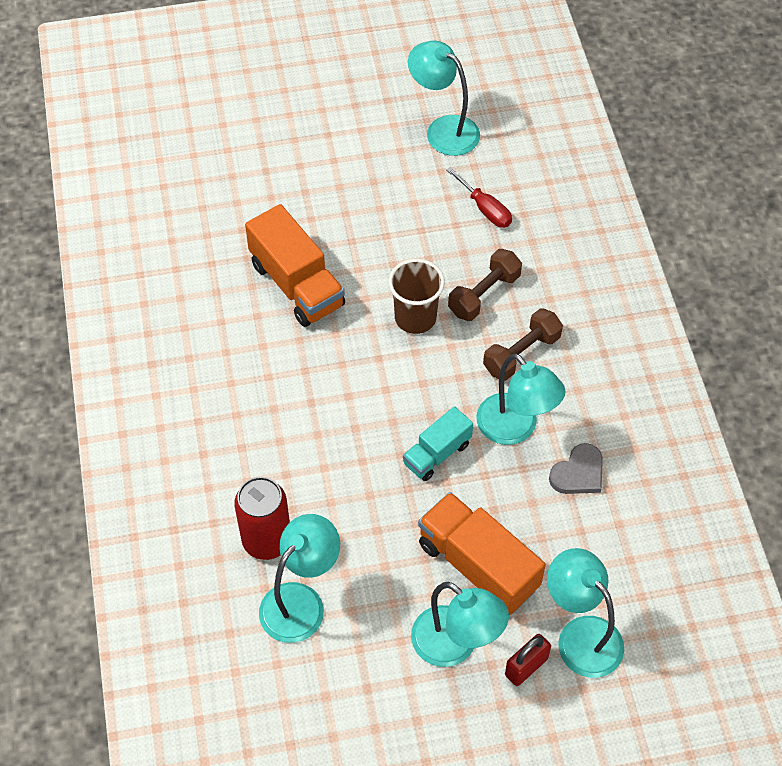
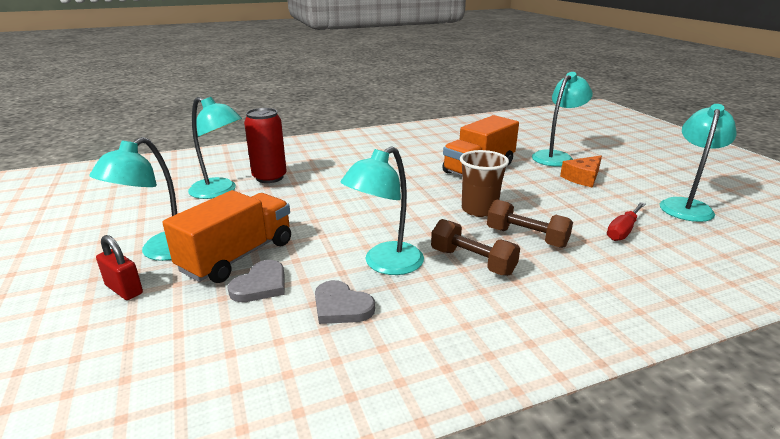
camera: 80 degrees right, 30 degrees down
(353, 188) = (583, 178): none -> orange cheese
(437, 454) = (349, 229): turquoise truck -> none
(535, 540) = (261, 285): none -> grey heart
(580, 635) = (144, 321): turquoise lamp -> turquoise lamp (556, 156)

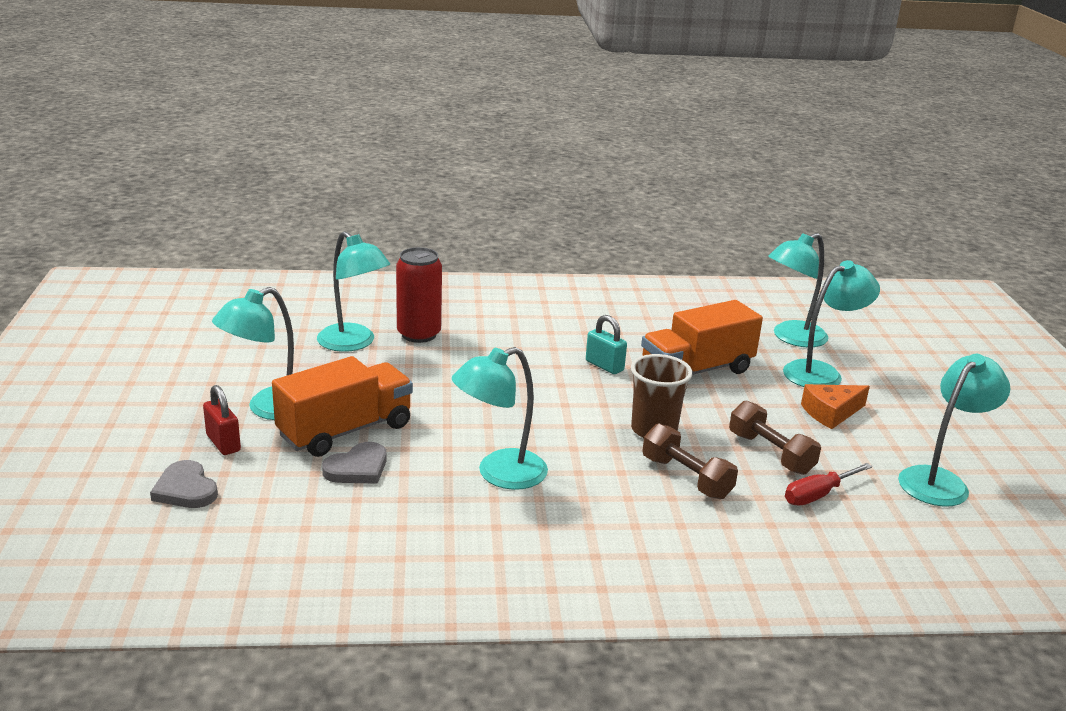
camera: 15 degrees right, 0 degrees up
(341, 306) = (429, 508): grey heart -> grey heart (185, 489)
(416, 175) = (604, 366): none -> turquoise padlock
(472, 261) = (600, 492): brown dumbbell -> brown dumbbell (770, 453)
(521, 141) = (791, 338): none -> turquoise lamp

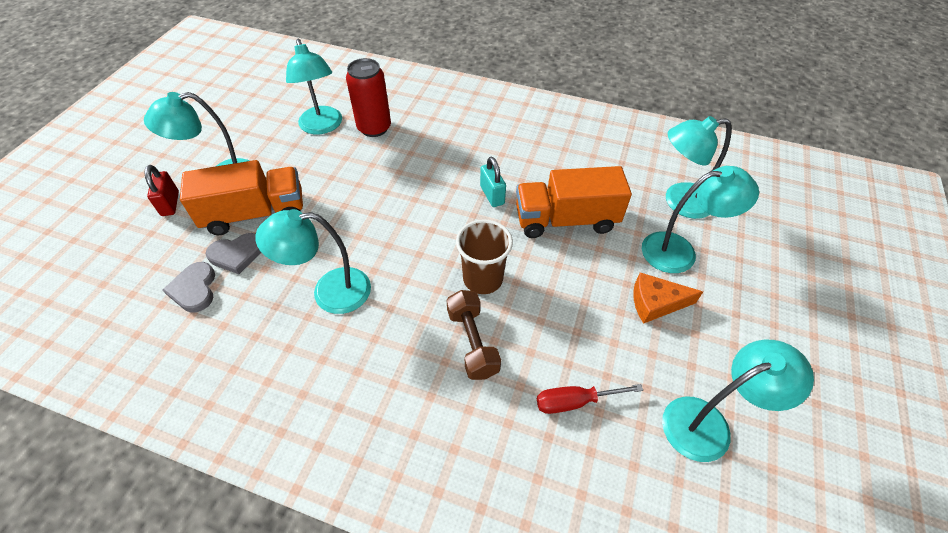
camera: 25 degrees right, 25 degrees up
(185, 489) = (117, 241): grey heart -> grey heart (194, 289)
(770, 453) = (566, 336): brown dumbbell -> none

